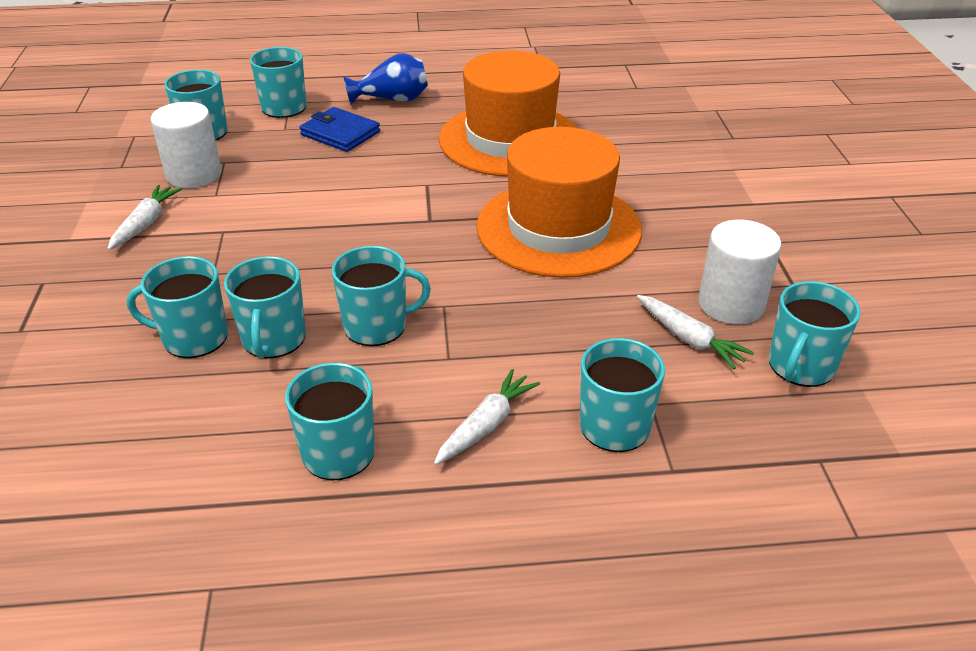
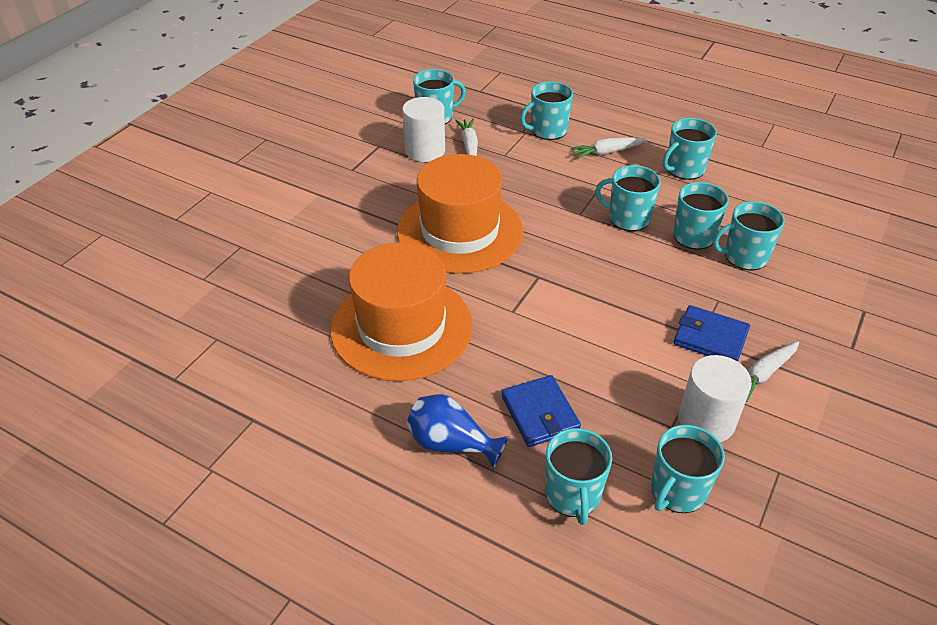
camera: 145 degrees left, 5 degrees up
(193, 338) = (744, 256): turquoise mug -> turquoise mug turned 135 degrees clockwise
(210, 234) = (710, 337): none -> blue wallet

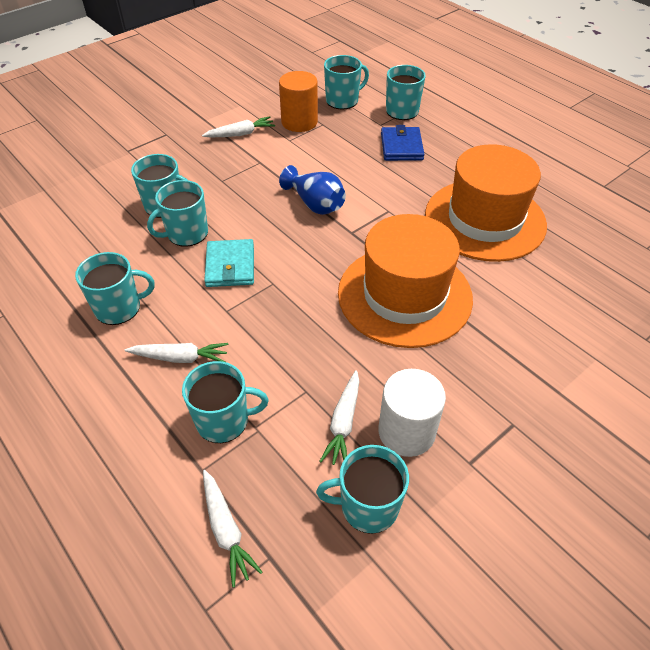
camera: 160 degrees left, 5 degrees up
(451, 444) = (466, 145): blue vase -> blue vase (315, 204)
(510, 94) = (226, 530): none -> white carrot
(628, 218) = (230, 266): turquoise mug -> turquoise wallet
(706, 421) = (299, 122): white cylinder -> orange cylinder
(710, 337) = (253, 160): blue wallet -> none

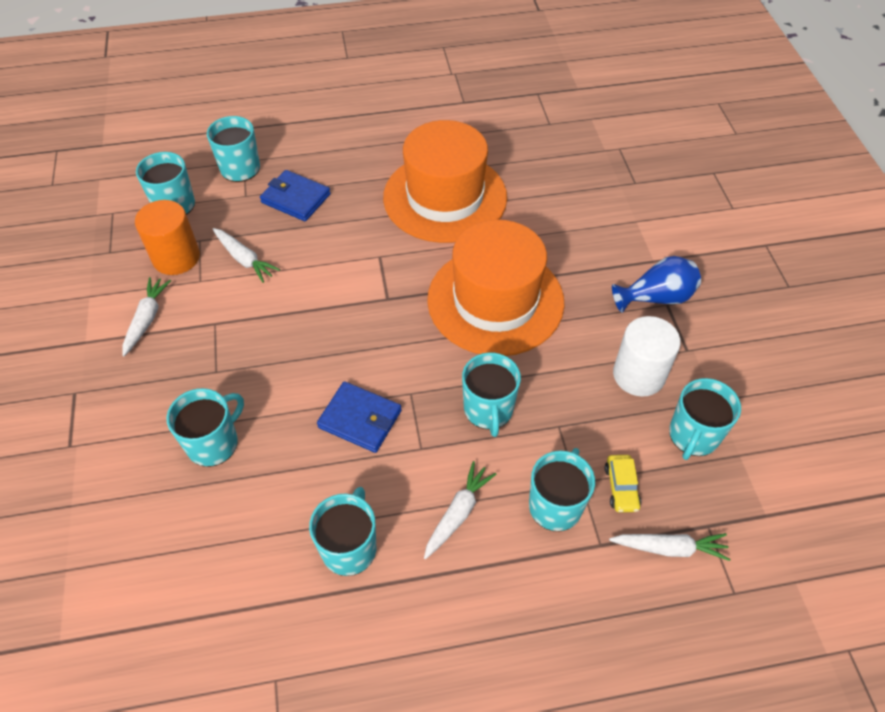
camera: 60 degrees left, 5 degrees up
(186, 233) = (279, 440): turquoise mug -> turquoise mug (488, 410)
(230, 266) = (360, 419): turquoise wallet -> blue wallet
(270, 464) = (621, 487): none -> yellow car
(315, 204) = (324, 307): blue vase -> blue vase (656, 298)
(343, 422) = (607, 414): white carrot -> white carrot (244, 259)

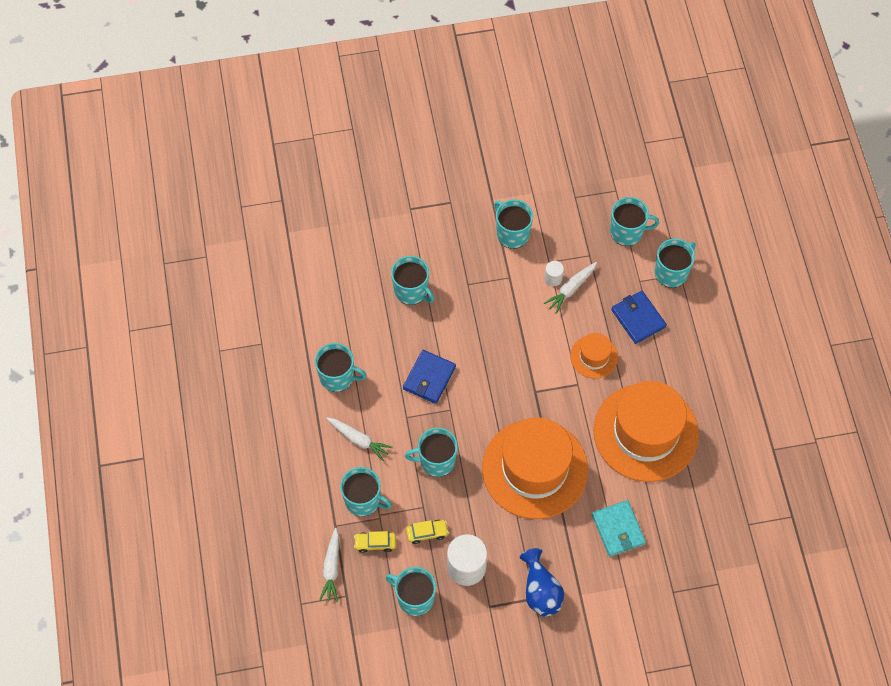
camera: 90 degrees right, 10 degrees up
(146, 319) = (512, 233): white carrot -> turquoise mug
(176, 257) = (571, 242): orange cylinder -> none
(225, 276) = (553, 278): none -> white cylinder
(296, 198) = (638, 318): blue wallet -> blue wallet turned 60 degrees counterclockwise
(343, 240) = (594, 356): none -> orange hat
(567, 225) = (618, 529): none -> turquoise wallet
(596, 421) = (427, 533): none -> yellow car

